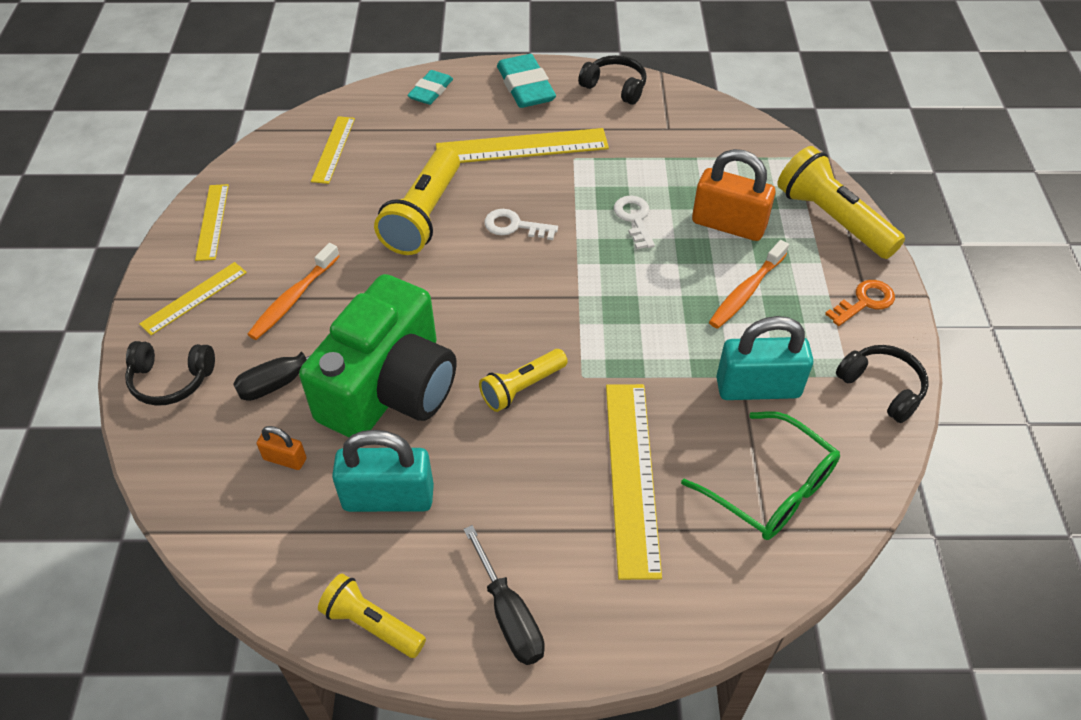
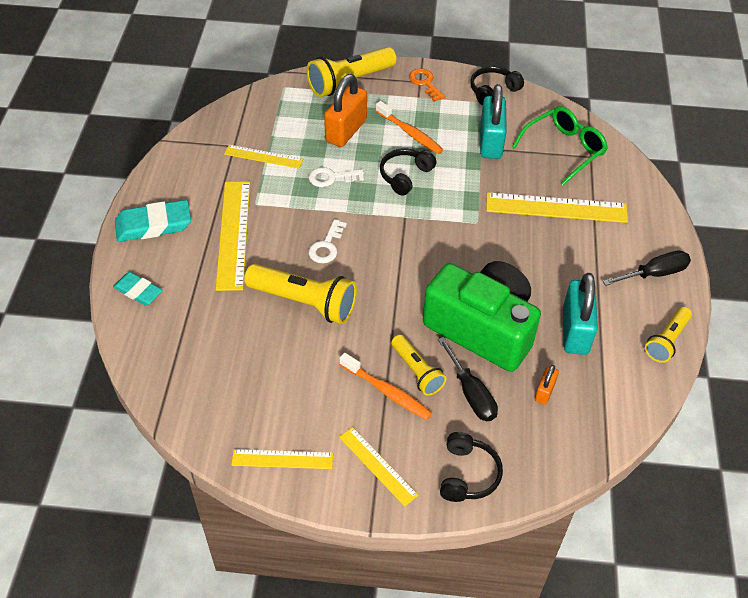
camera: 85 degrees left, 0 degrees up
(333, 149) = (202, 366): yellow ruler -> yellow ruler (263, 157)
(522, 388) = (486, 254): yellow flashlight -> yellow flashlight (417, 371)
(615, 87) = (173, 169): black headphones -> black headphones (405, 176)

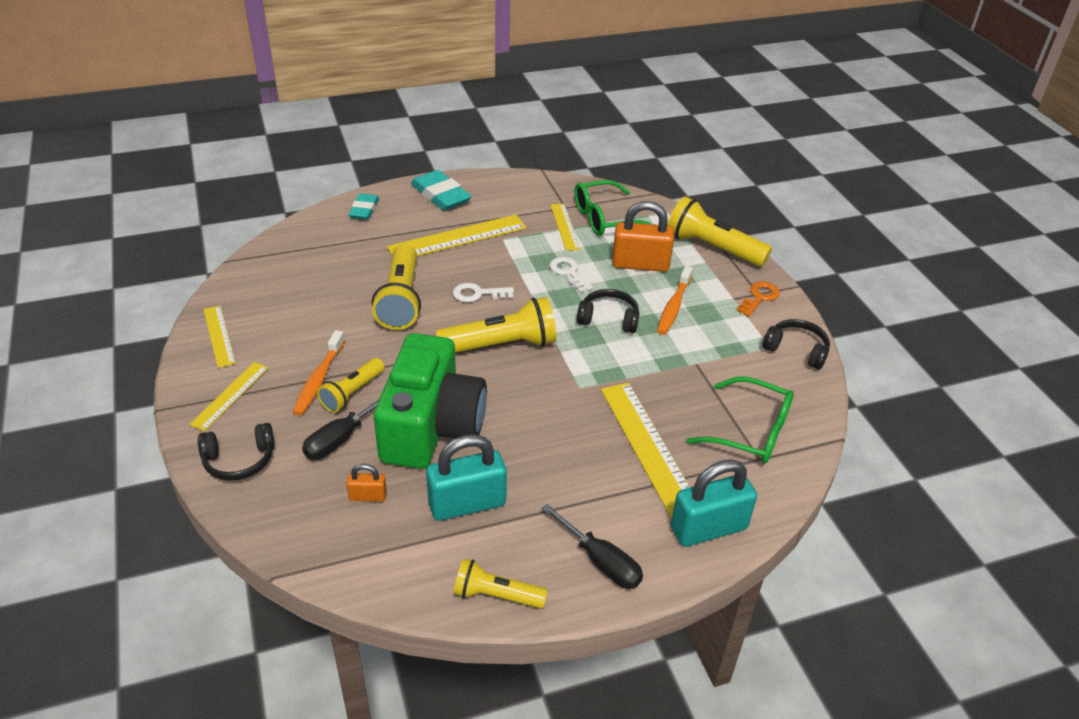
camera: 65 degrees right, 10 degrees down
(268, 127) = (605, 218): none -> green glasses
(403, 252) = (501, 345): none -> yellow flashlight
(490, 142) = (711, 368): turquoise padlock -> turquoise padlock (708, 528)

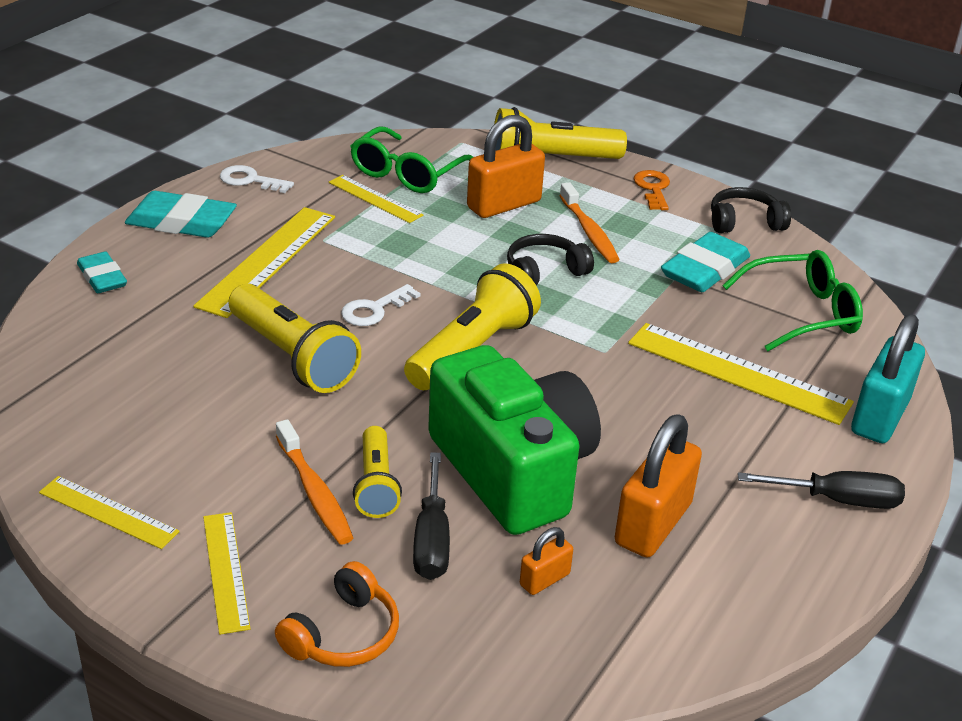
camera: 40 degrees left, 5 degrees down
(239, 460) = (343, 634): black headphones -> orange headphones
(467, 504) = (653, 524): turquoise padlock -> orange padlock
(496, 595) = (795, 591): yellow flashlight -> none
(569, 273) = (443, 244): white key -> white key (250, 180)
(720, 368) = (704, 269): none -> turquoise eraser

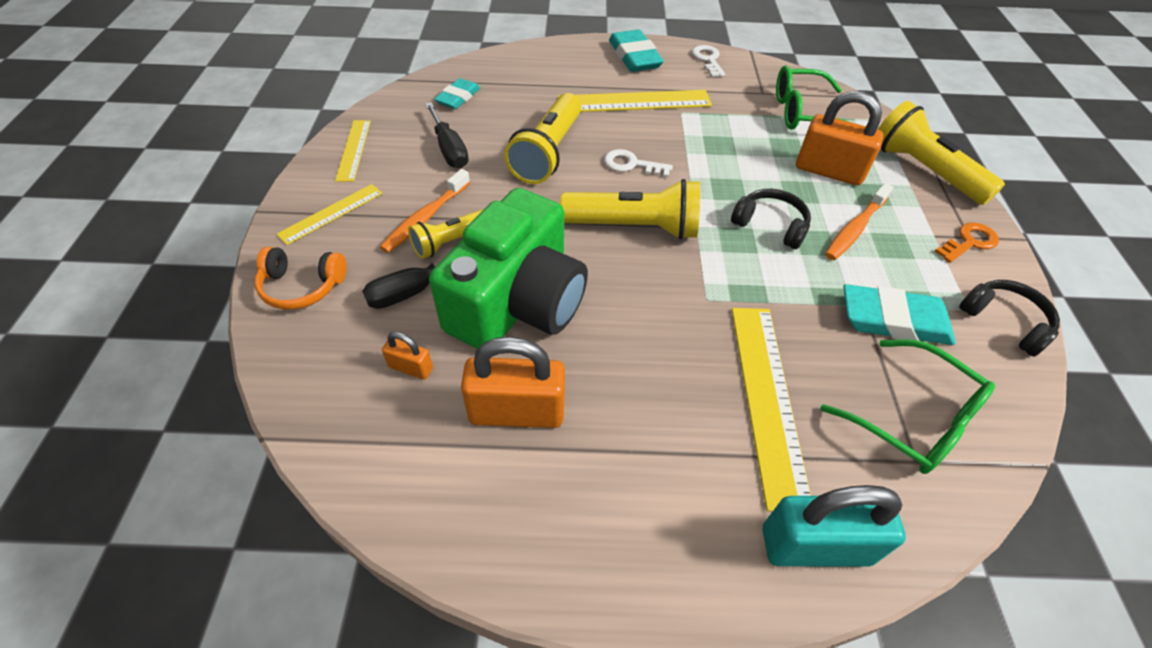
camera: 60 degrees right, 15 degrees up
(102, 277) = (552, 56): turquoise eraser -> turquoise eraser (458, 97)
(375, 199) = (754, 113): yellow ruler -> none
(837, 500) = (650, 547): black screwdriver -> black screwdriver (449, 149)

